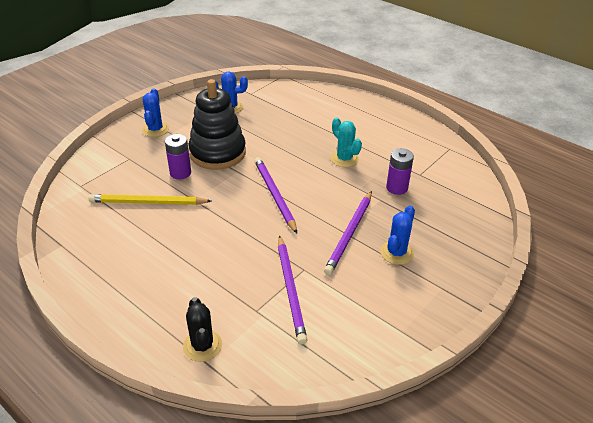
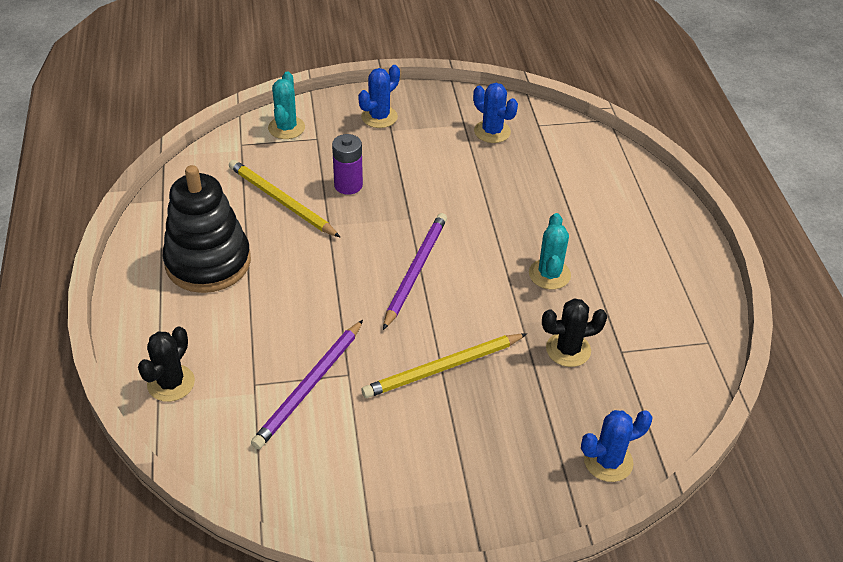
camera: 40 degrees right, 5 degrees up
(101, 162) = (286, 128): none -> turquoise cactus
(217, 153) = (413, 183): black stacking toy -> black stacking toy (208, 262)
(349, 234) = (443, 368): purple pencil -> yellow pencil
(396, 253) = (468, 425): blue cactus -> blue cactus (608, 461)
(397, 188) = (568, 350): purple battery -> black cactus

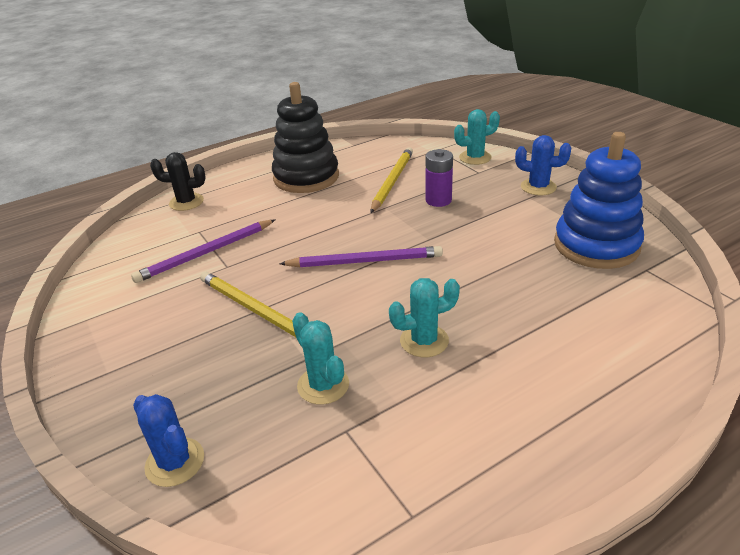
camera: 70 degrees right, 10 degrees down
(309, 386) = (206, 253): purple pencil -> purple pencil turned 45 degrees counterclockwise
(492, 131) = (596, 245): blue cactus -> blue stacking toy
(568, 350) = (323, 385): black cactus -> turquoise cactus

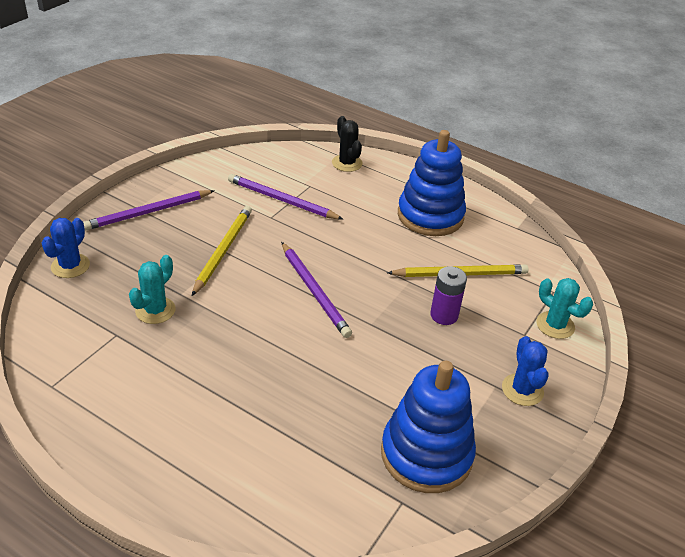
camera: 60 degrees right, 5 degrees up
(129, 362) = (148, 212): none -> purple pencil
(306, 177) = (430, 216): black stacking toy -> blue stacking toy
(424, 341) = (223, 353): turquoise cactus -> none

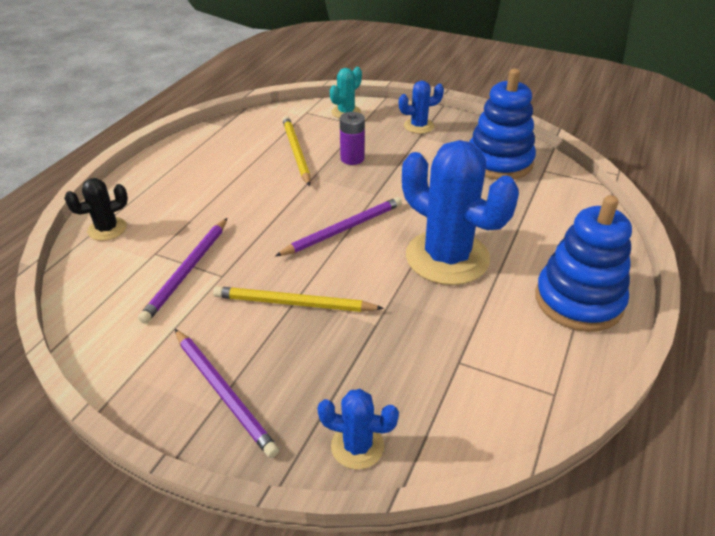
camera: 95 degrees left, 0 degrees up
(155, 310) = (410, 338): turquoise cactus -> none
(249, 357) = (447, 257): none -> blue cactus
(430, 216) = (210, 169): blue stacking toy -> blue stacking toy (578, 301)

